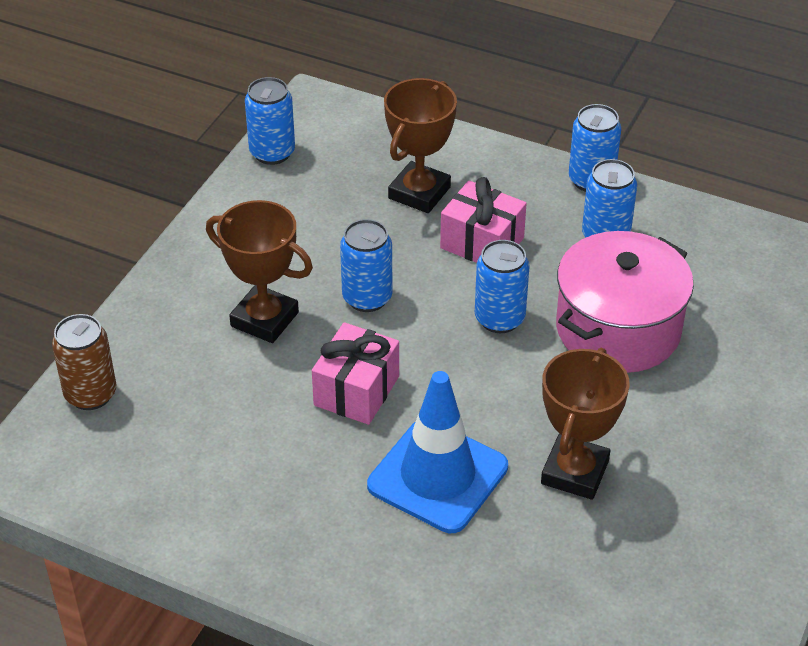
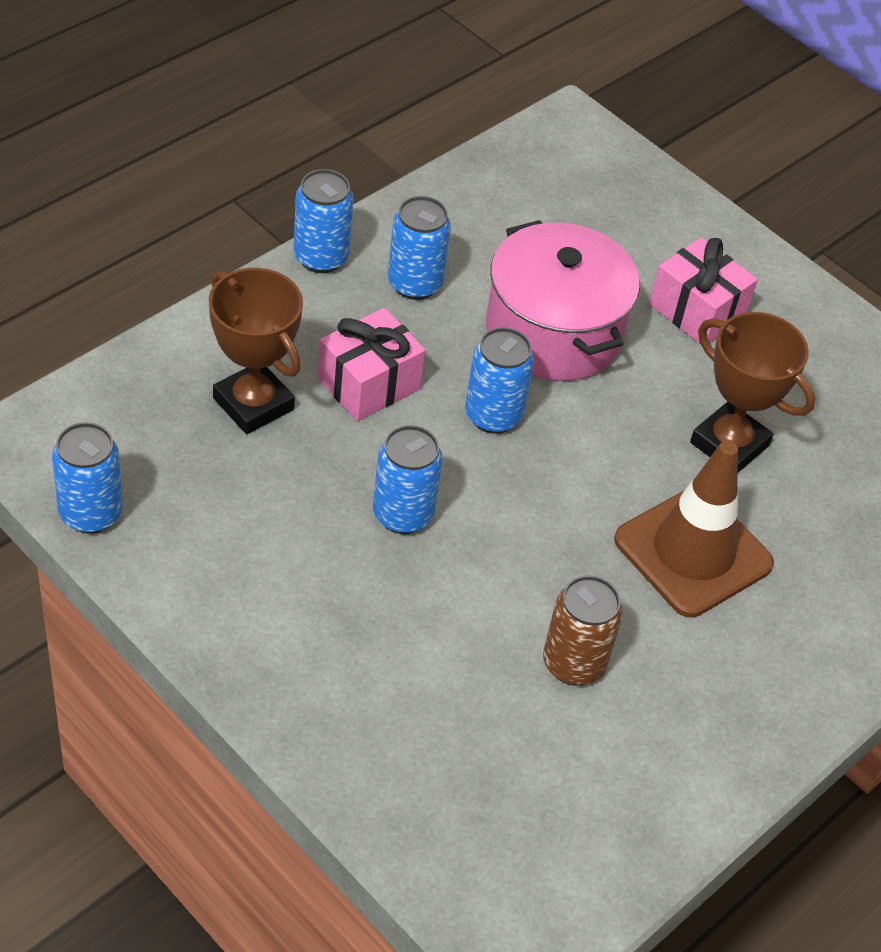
camera: 75 degrees left, 5 degrees up
(90, 394) = (431, 838): brown can -> brown can (573, 663)
(264, 319) = (389, 621): brown trophy -> none
(356, 391) = (543, 576): pink gift -> pink gift (697, 311)
(437, 476) = (693, 552): blue traffic cone -> brown traffic cone

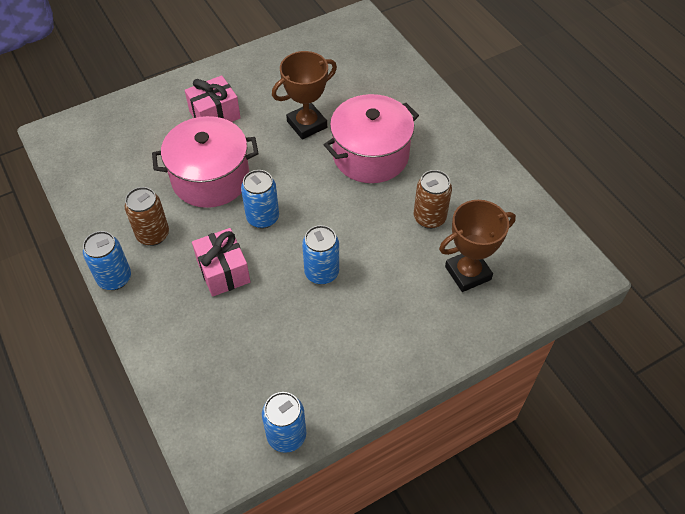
camera: 70 degrees left, 5 degrees up
(253, 404) = (222, 333): brown trophy -> brown trophy (468, 273)
(414, 284) = (153, 235): blue can -> brown can
(693, 552) = (370, 155): brown traffic cone -> pink pot

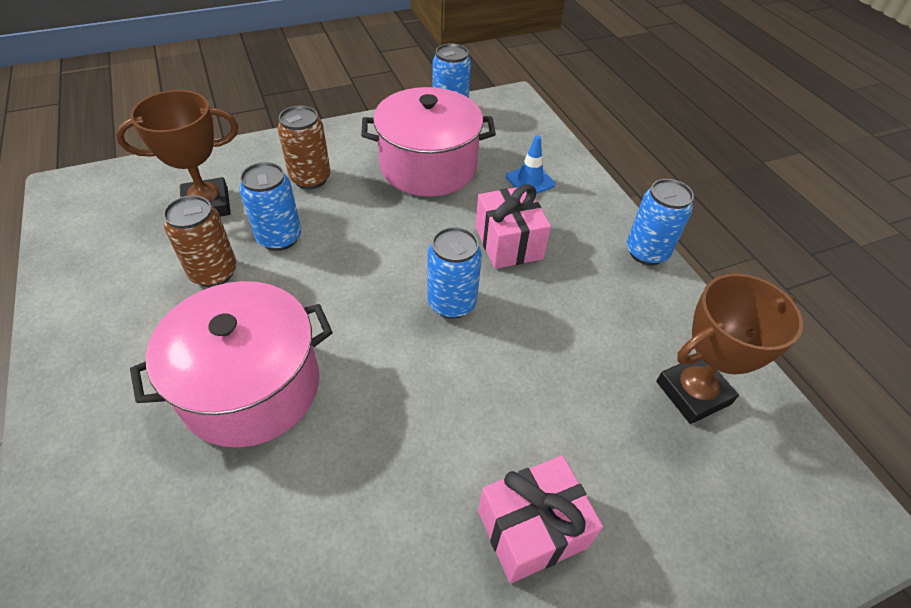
camera: 175 degrees left, 5 degrees down
(153, 235) = (609, 299): brown can -> brown can (310, 178)
(202, 342) = (530, 180): none -> blue traffic cone
(210, 178) = (532, 379): pink pot -> pink pot (428, 166)
(307, 124) = (345, 474): brown trophy -> brown trophy (693, 393)
(321, 272) = (385, 227): blue can -> blue can (279, 238)

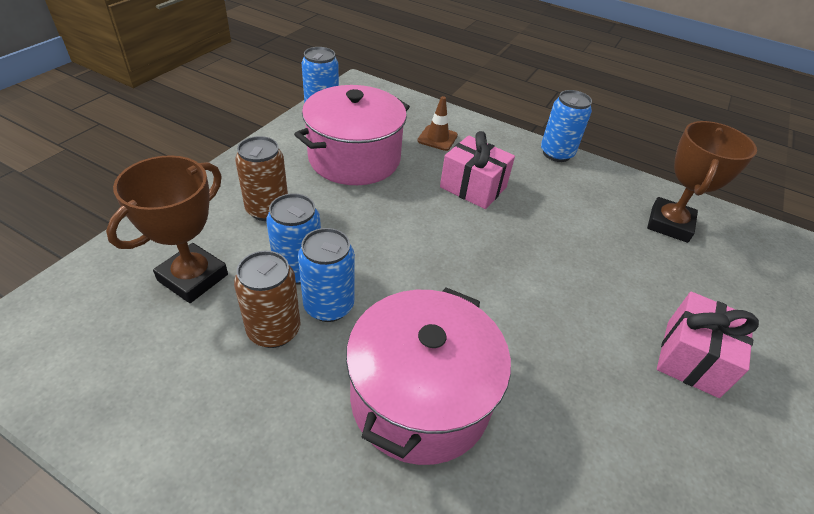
camera: 40 degrees left, 5 degrees down
(452, 303) = (486, 247): blue can -> blue can (329, 306)
(530, 180) = (437, 138): blue traffic cone -> brown traffic cone

